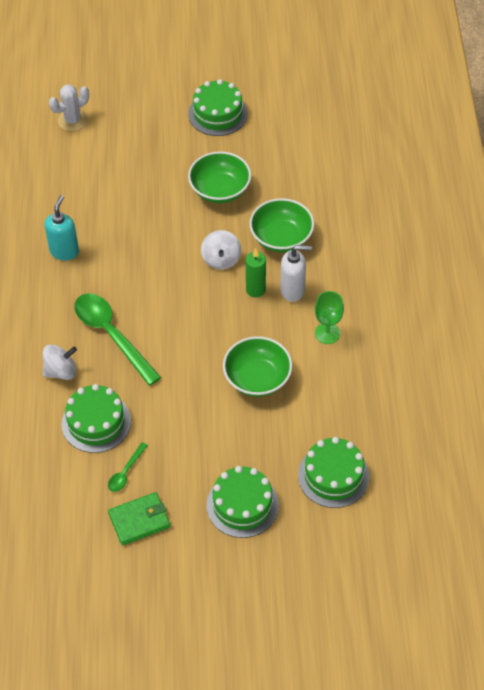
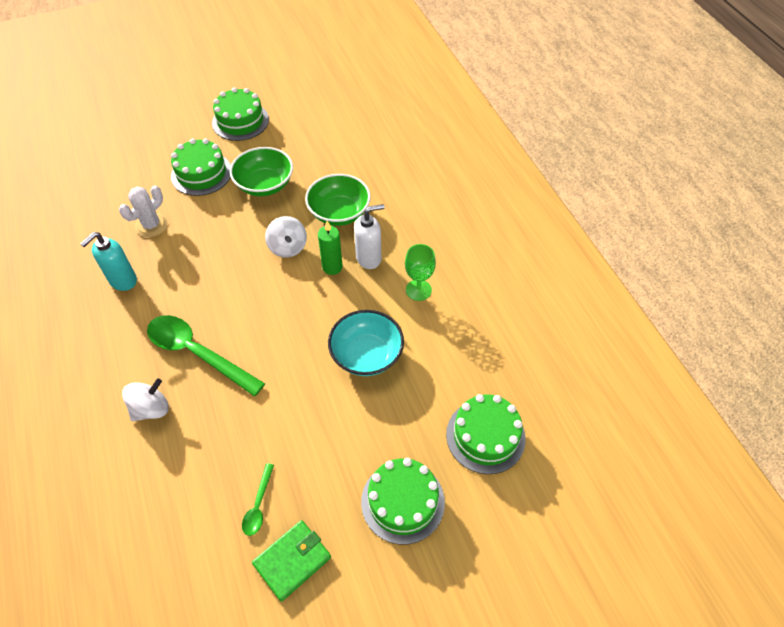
camera: 20 degrees left, 0 degrees up
(64, 251) = (123, 281): turquoise soap dispenser -> turquoise soap dispenser turned 135 degrees counterclockwise
(72, 120) = (100, 157): white cactus -> white cactus (151, 225)
(96, 422) = (207, 456): green cake -> green cake (201, 173)
(257, 378) = (366, 355): green bowl -> turquoise bowl

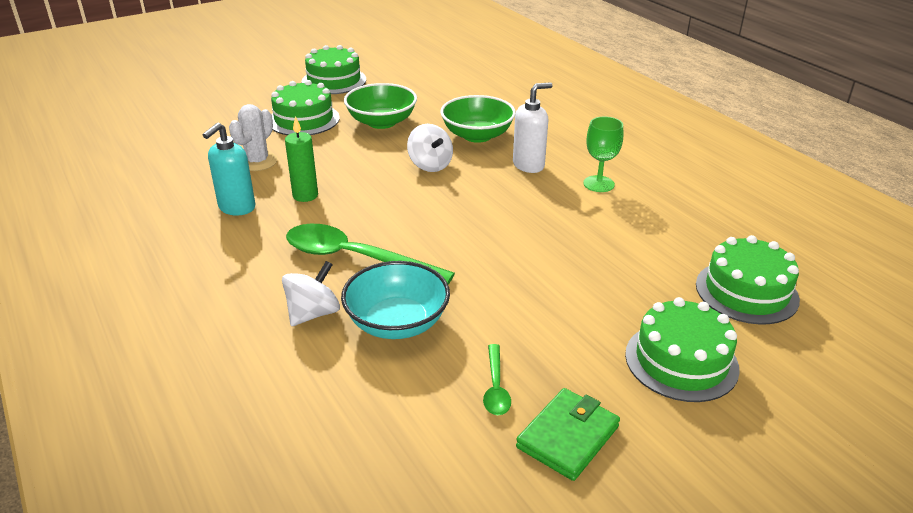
camera: 10 degrees left, 20 degrees down
(332, 267) = (489, 175): green candle -> green candle (305, 195)
(366, 355) = (566, 239): turquoise bowl -> turquoise bowl (397, 322)

